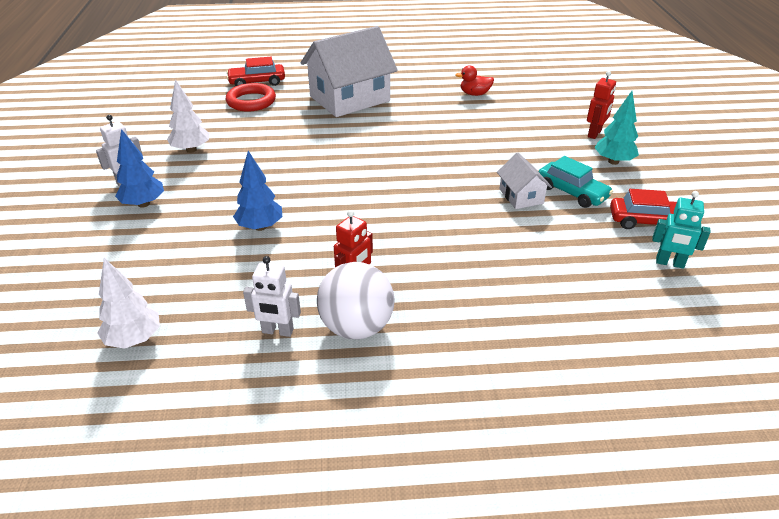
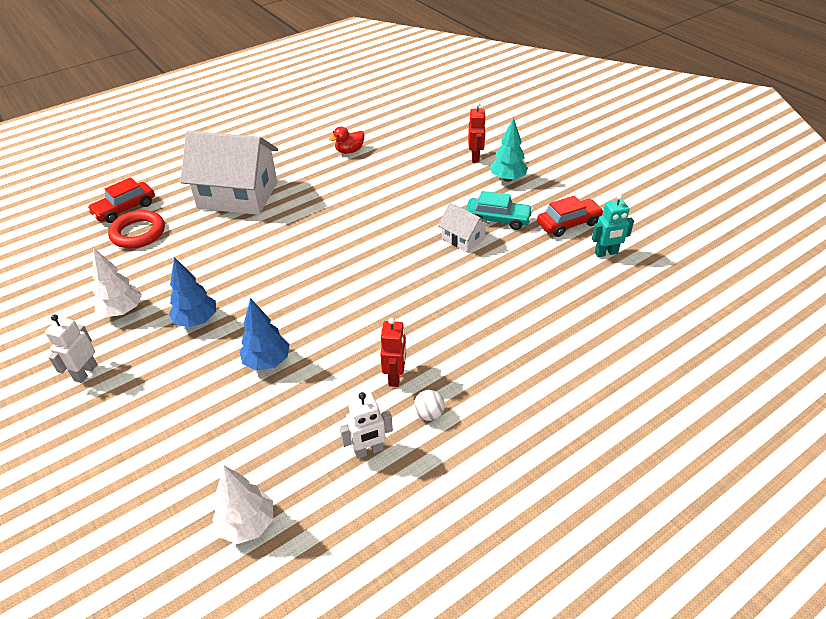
camera: 30 degrees left, 5 degrees up
(143, 204) = (126, 390): blue tree -> blue tree (197, 320)
(349, 99) = (238, 195): white house -> white house turned 75 degrees clockwise
(356, 327) = (429, 414): white ball -> white ball, size x0.44

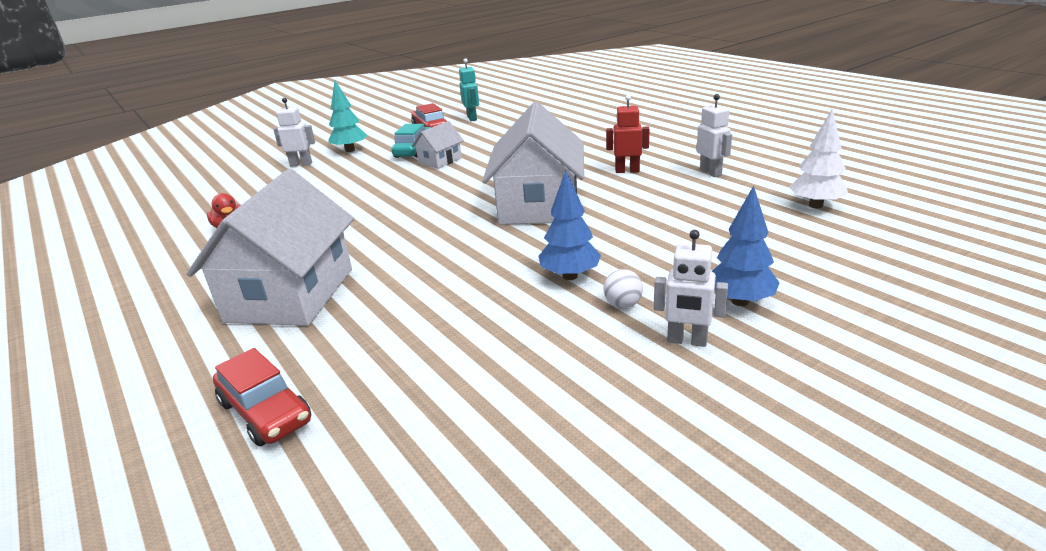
camera: 90 degrees left, 15 degrees down
(122, 311) = (557, 340): white tree -> none
(138, 233) = (355, 374): red ring -> none
(267, 361) = (626, 224): blue tree -> blue tree (740, 301)
(330, 306) = (538, 205): none -> white house
(429, 414) = (662, 157): white ball -> white ball (623, 305)
(475, 157) = (301, 164): red robot -> white robot

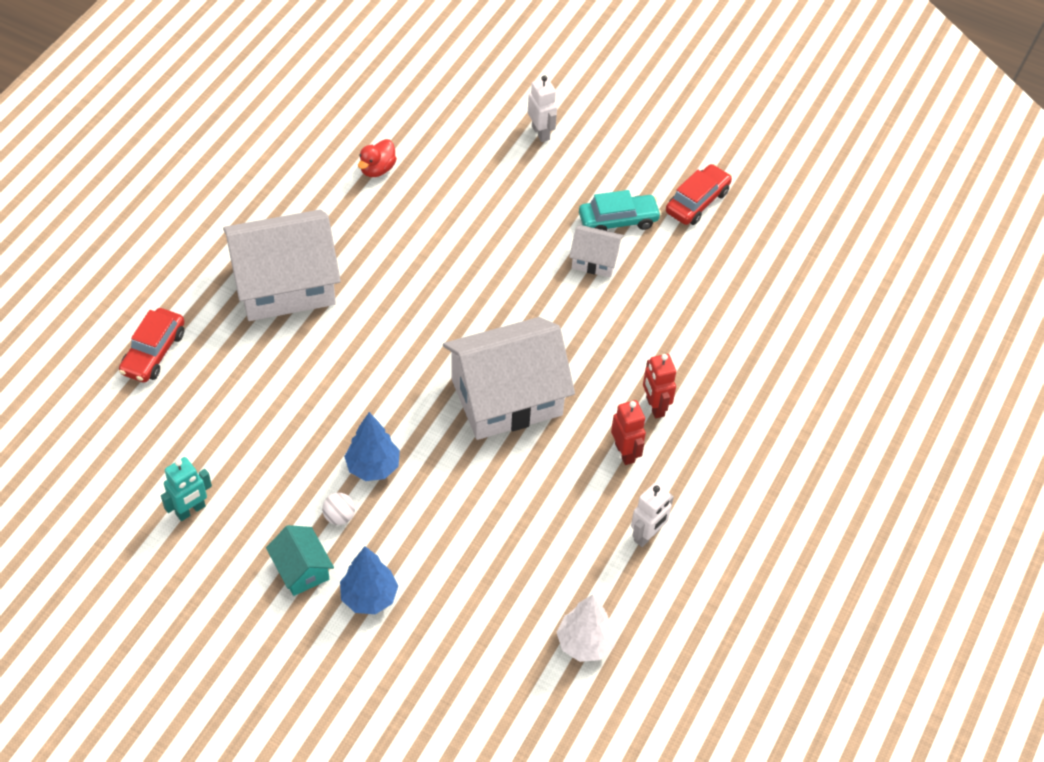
camera: 60 degrees right, 25 degrees up
(350, 150) = (597, 156): turquoise tree -> none
(472, 118) = (754, 230): turquoise robot -> turquoise robot (191, 510)
(591, 157) = (654, 407): none -> red robot
(687, 341) = (301, 569): white robot -> turquoise house

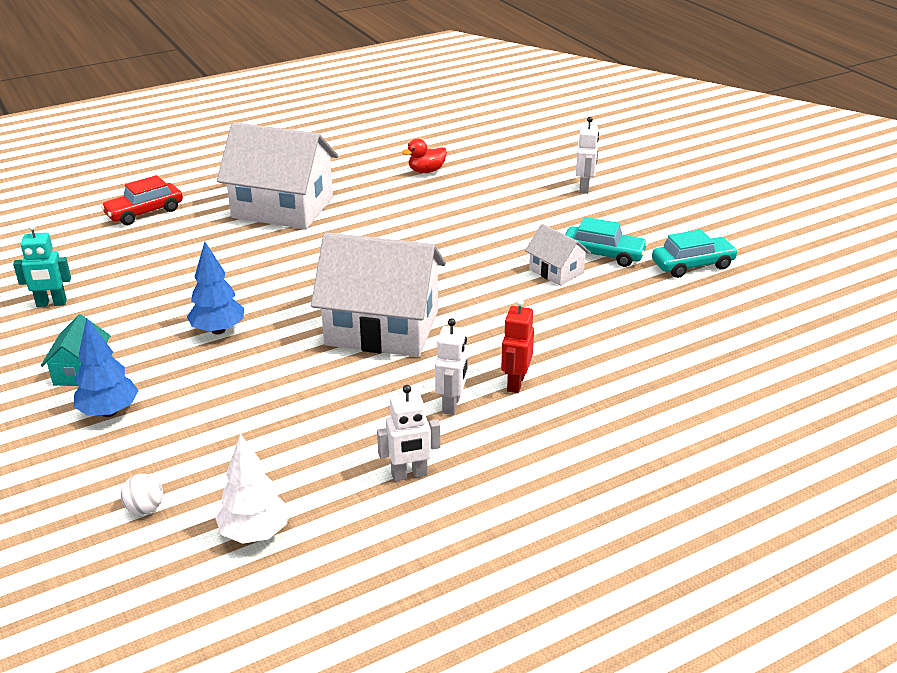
camera: 35 degrees right, 20 degrees down
(339, 516) = (153, 350): white ball -> white ball (145, 508)
(625, 452) = (452, 404): red robot -> white robot
(697, 202) = (692, 265): red car -> turquoise car

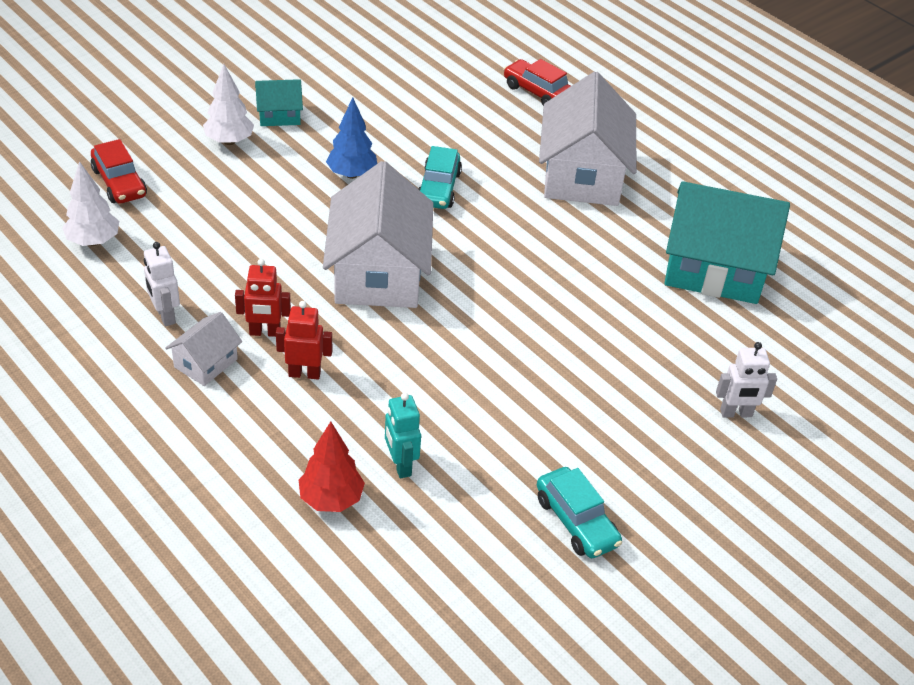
camera: 75 degrees right, 10 degrees up
(51, 303) = (370, 78): turquoise robot -> turquoise robot (400, 465)
(109, 412) = (229, 141): blue tree -> white tree
(145, 508) = (119, 183): white ball -> red car
(426, 171) = (714, 269): red duck -> turquoise house
(452, 404) = (265, 332): white robot -> red robot
(556, 271) = (522, 395): white house -> white house (206, 363)
(603, 254) = (573, 435): turquoise car -> turquoise car (438, 188)
(676, 379) = (331, 499): none -> red tree

